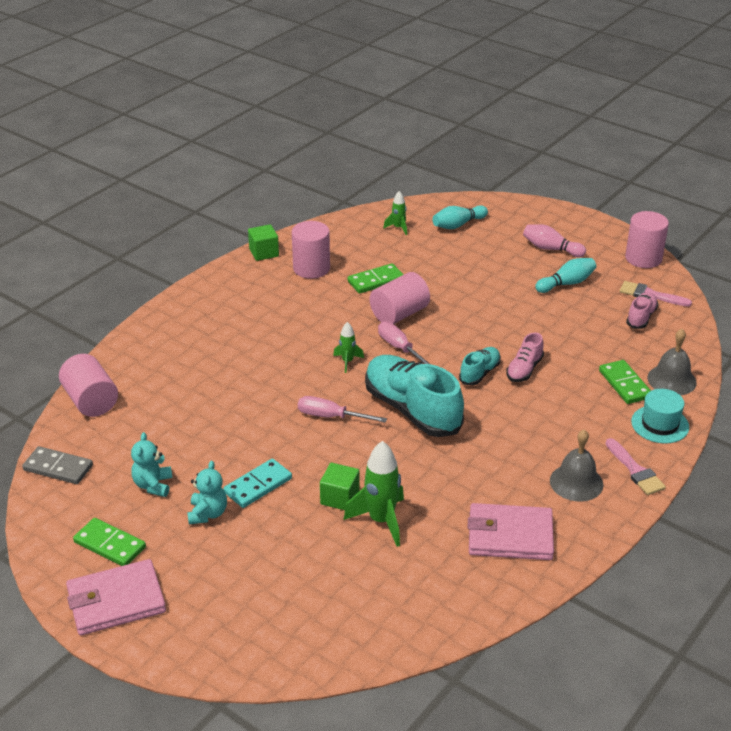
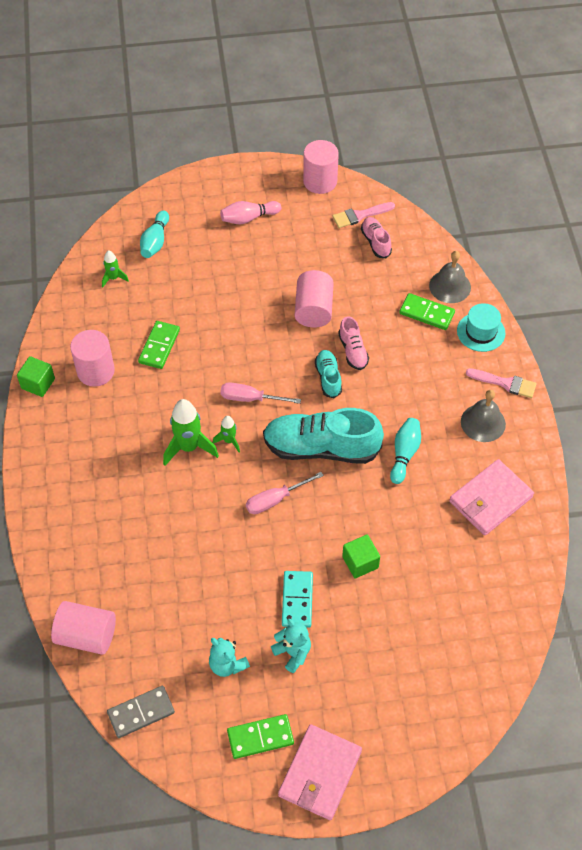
camera: 45 degrees left, 20 degrees up
(381, 521) = (406, 557): green rocket -> green rocket (189, 447)
(399, 314) = (213, 366): pink cylinder -> pink cylinder (313, 310)
(566, 283) = (295, 246): turquoise bowling pin -> turquoise bowling pin (404, 454)

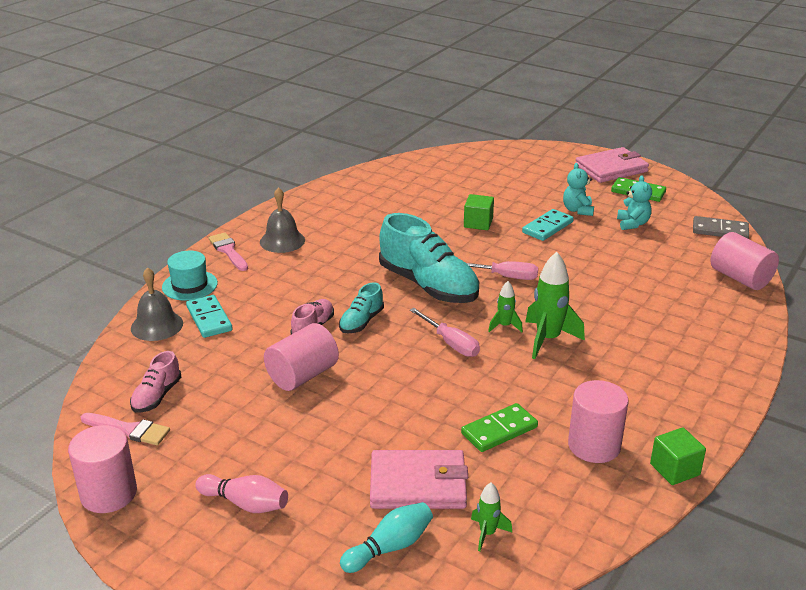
camera: 140 degrees left, 25 degrees down
(404, 454) = (367, 253): turquoise bowling pin -> none
(426, 313) = (209, 319): green domino -> turquoise domino
(490, 499) = (342, 208): pink wallet -> pink wallet (418, 484)

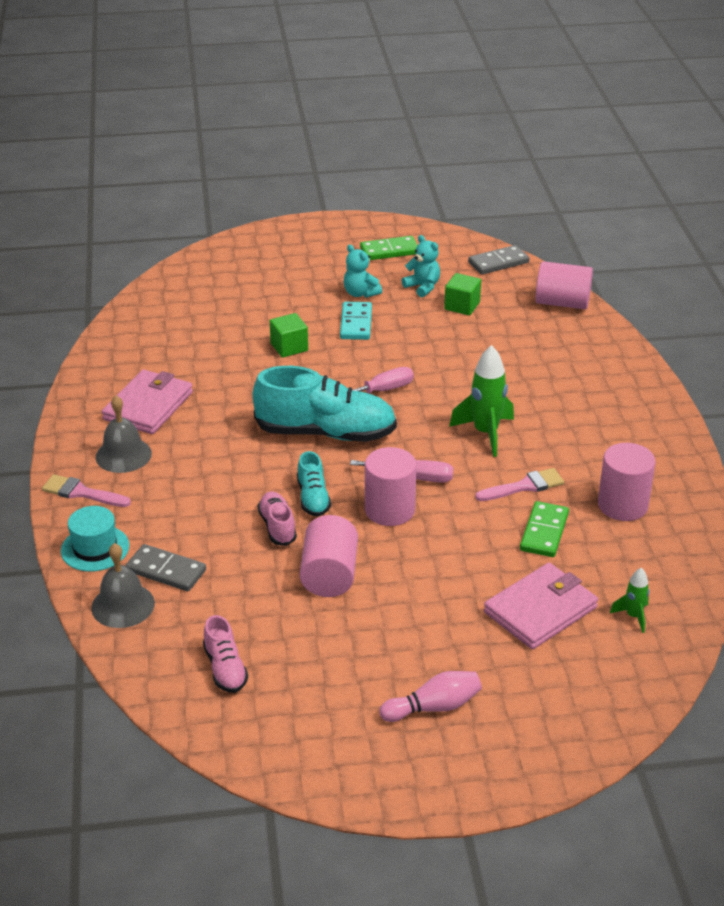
camera: 40 degrees left, 5 degrees up
(108, 493) = (310, 773): pink cylinder -> pink cylinder (389, 510)
(129, 430) = (245, 712): pink brush -> pink brush (524, 486)
(209, 319) = (166, 571): turquoise domino -> grey domino
(389, 547) = (582, 669): turquoise bowling pin -> none
(504, 326) = (437, 439): green rocket -> none
(611, 168) = (337, 235): pink wallet -> pink wallet (148, 406)
(674, 469) = (694, 492): green cube -> green cube (462, 306)

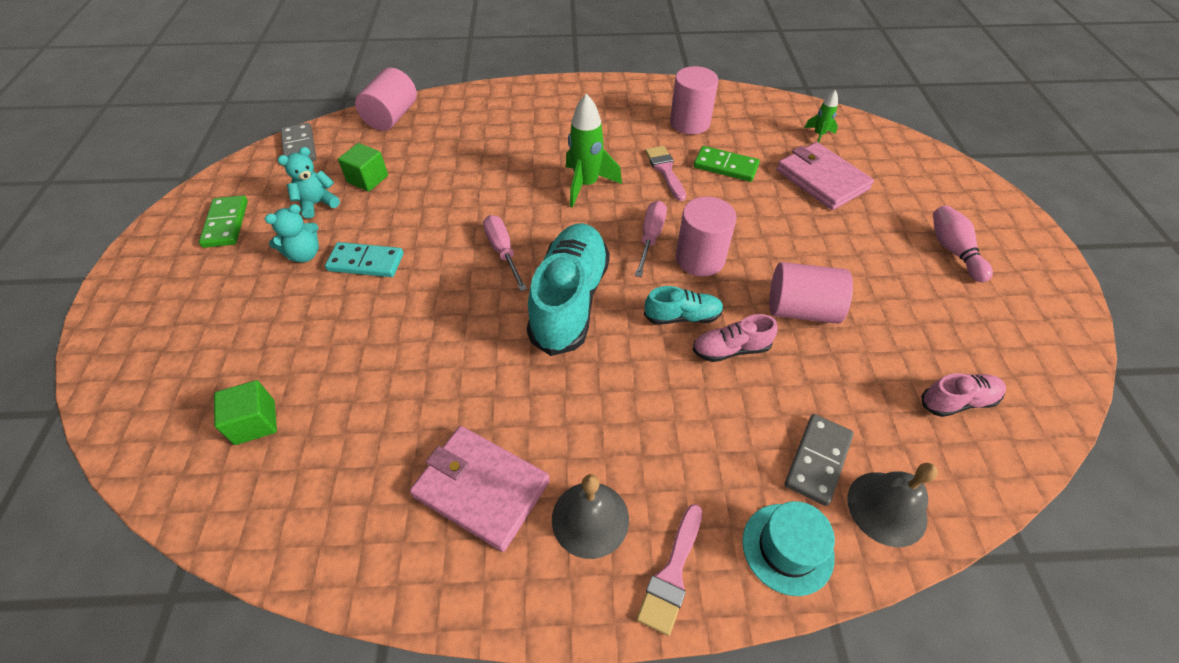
camera: 85 degrees left, 15 degrees up
(289, 347) = (392, 326): green cube -> green cube (255, 422)

